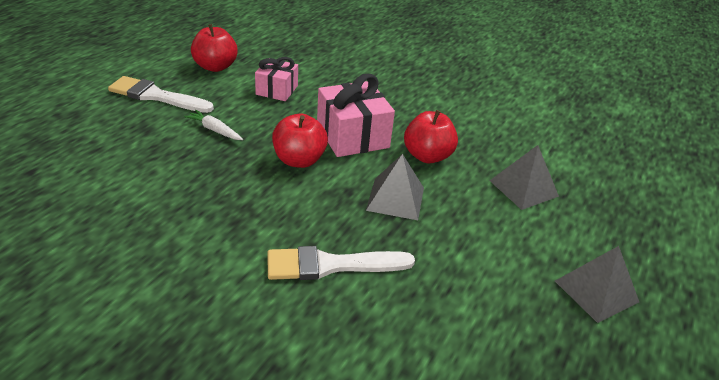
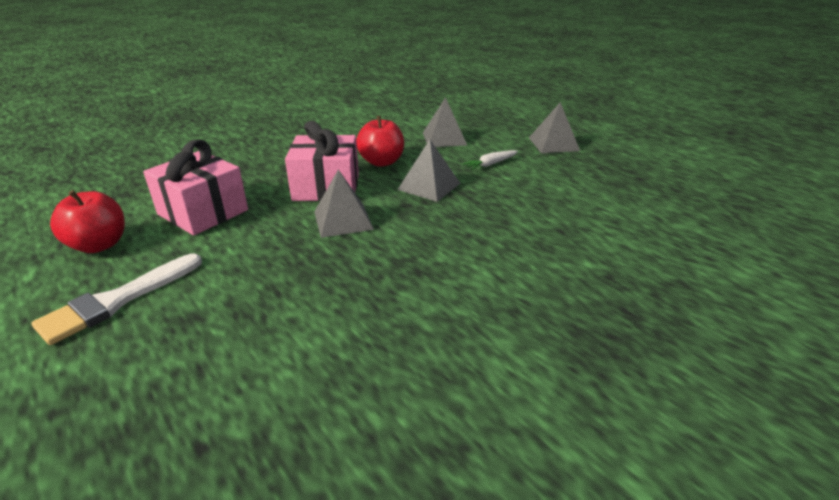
camera: 65 degrees left, 5 degrees down
(214, 130) = (244, 263): white carrot -> white carrot (490, 164)
(277, 90) = (203, 212): pink gift -> pink gift, size x1.61
(299, 160) = (343, 220): red apple -> grey pyramid
(331, 265) = (499, 230): white brush -> none

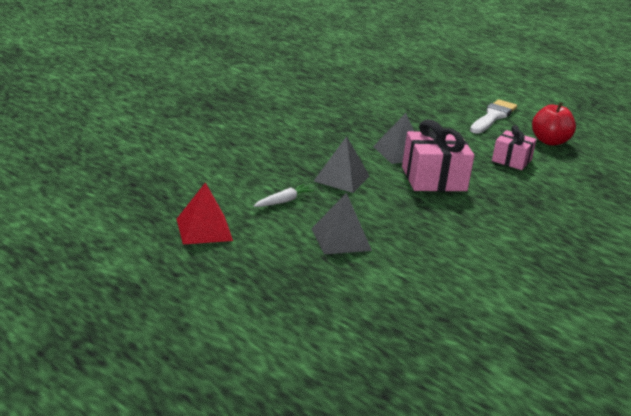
camera: 170 degrees right, 5 degrees down
(203, 212) = (511, 160): pink gift -> pink gift, size x0.62
(381, 162) = (399, 205): red apple -> none
(553, 144) = (204, 229): grey pyramid -> red pyramid

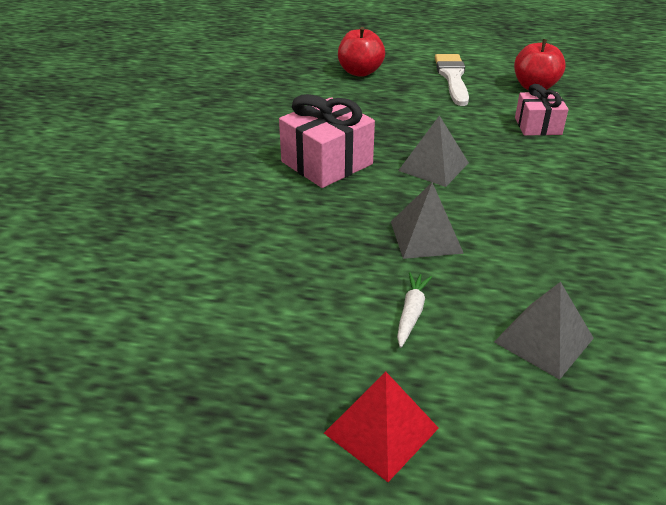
camera: 30 degrees left, 10 degrees up
(428, 93) = (360, 72): none -> red apple
(434, 179) = (509, 187): pink gift -> pink gift (327, 163)

